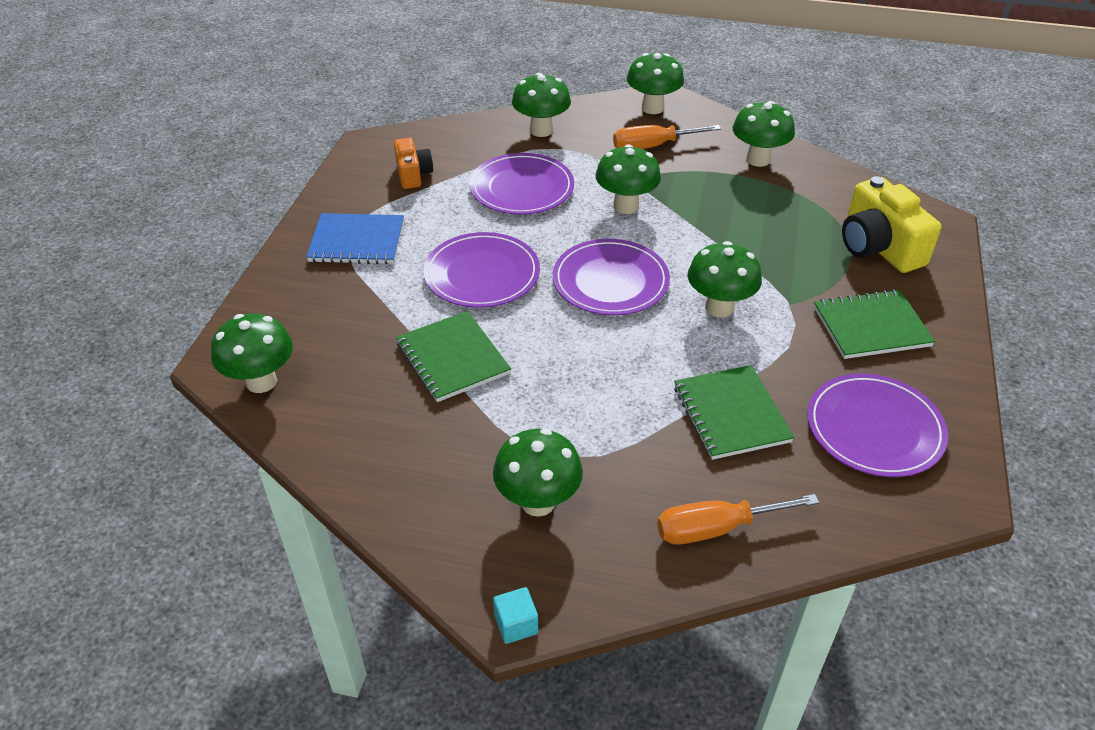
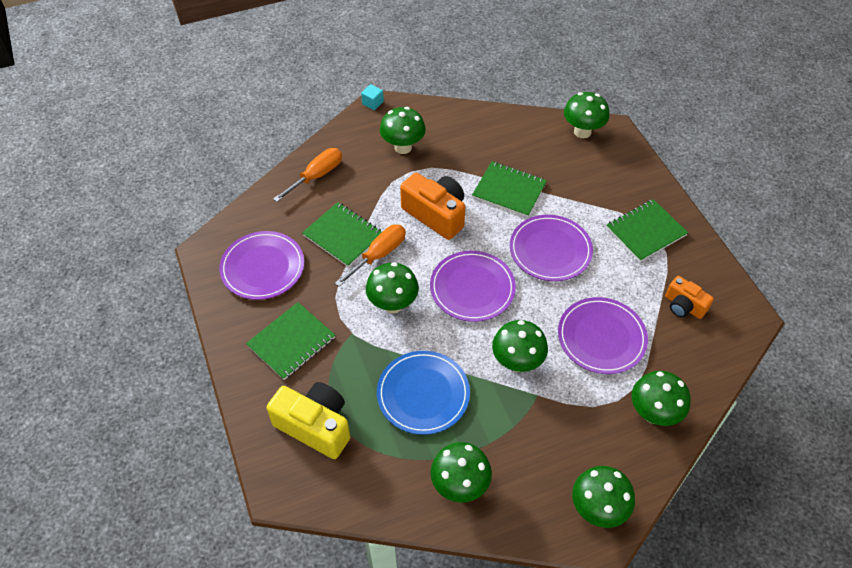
camera: 145 degrees right, 10 degrees up
(357, 241) = (645, 232): blue notebook -> green notebook
(579, 377) = (436, 214): none -> orange camera
(652, 146) = (554, 449): orange screwdriver -> orange screwdriver (379, 255)
(744, 224) = (423, 394): none -> blue plate

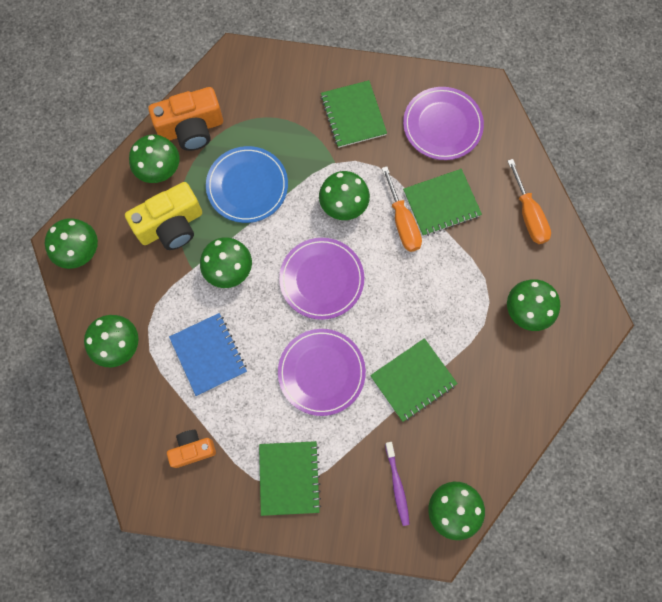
camera: 120 degrees right, 20 degrees up
(315, 426) = (269, 100): yellow camera -> yellow camera (171, 226)
(373, 103) = (607, 316): turquoise cube -> none
(436, 214) = (421, 295): orange camera -> orange camera (191, 129)
(593, 167) = (397, 485): none -> purple toothbrush
(601, 337) = (208, 354): purple plate -> blue notebook

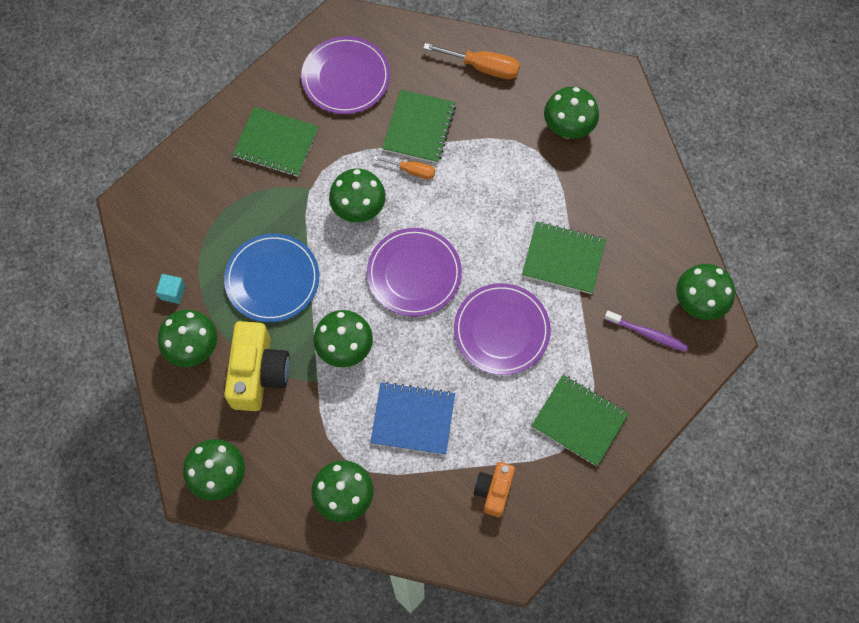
camera: 55 degrees left, 5 degrees down
(191, 129) = (173, 292): orange camera -> turquoise cube
(402, 222) = (412, 171): orange screwdriver -> orange screwdriver, size x0.62
(413, 380) = (563, 259): green notebook -> green notebook turned 75 degrees counterclockwise

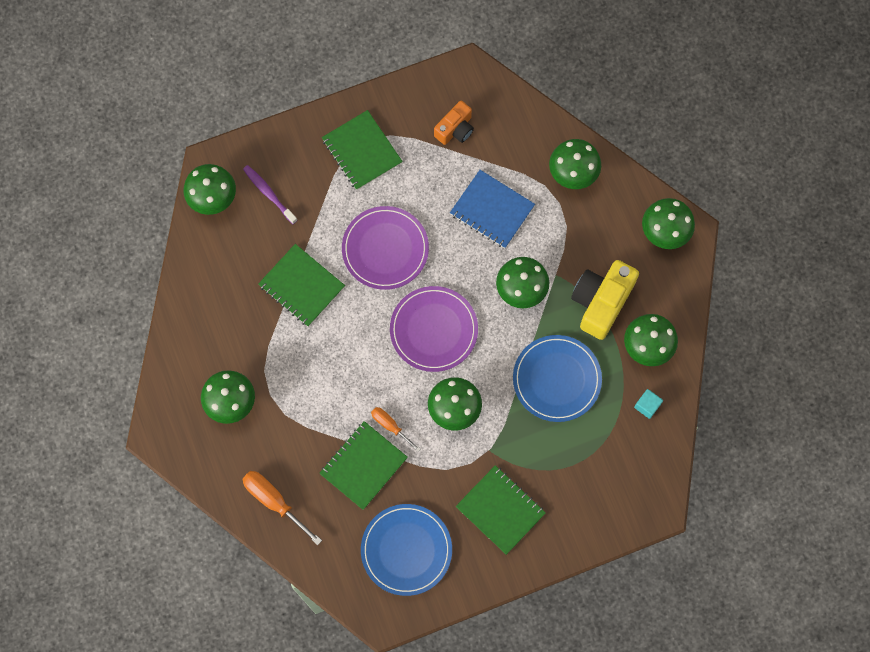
camera: 155 degrees left, 5 degrees up
(346, 77) = (406, 550): purple plate -> blue plate

